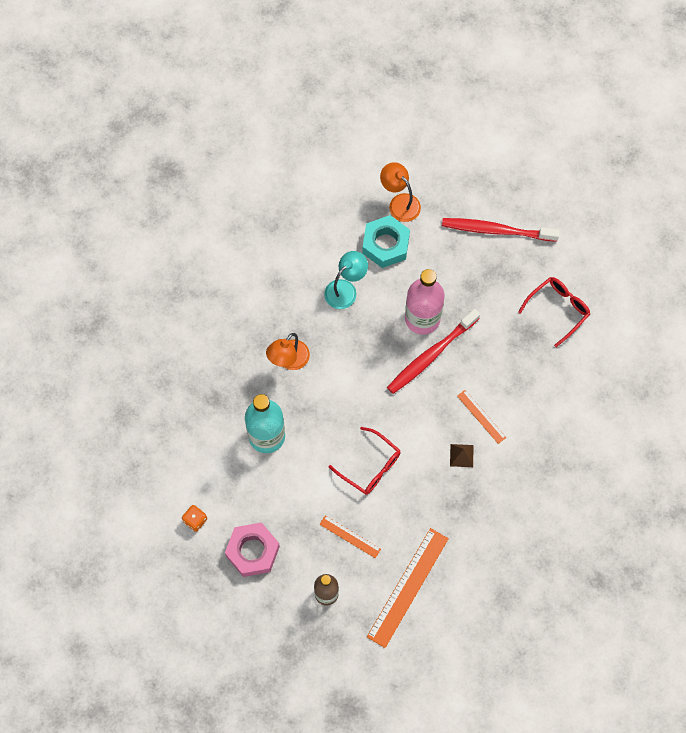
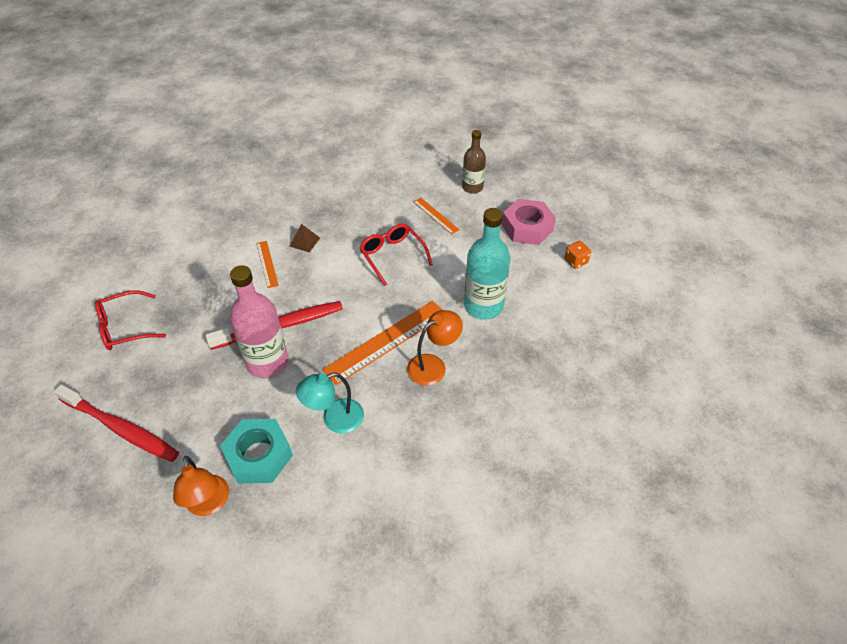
camera: 160 degrees left, 20 degrees down
(408, 587) = (403, 175): orange ruler -> orange ruler (386, 341)

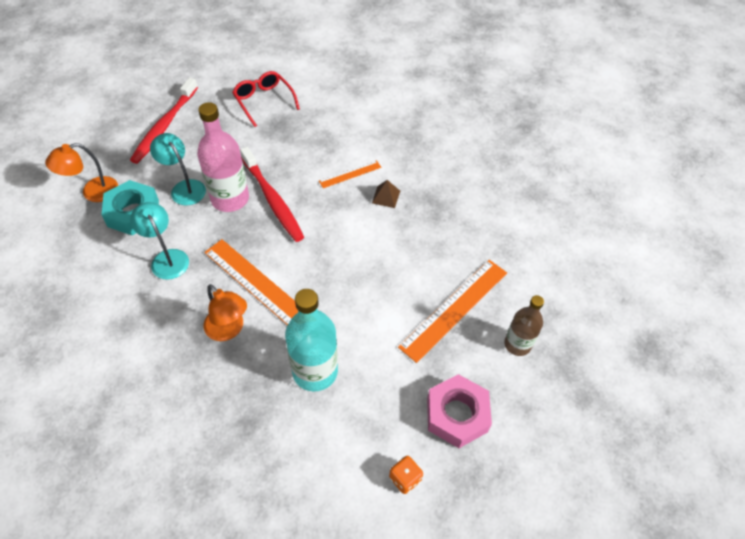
camera: 80 degrees right, 5 degrees up
(236, 405) = (184, 188): none -> turquoise lamp
(392, 256) = (378, 274): red glasses -> none
(435, 215) = (454, 309): orange ruler -> orange ruler, size x1.92

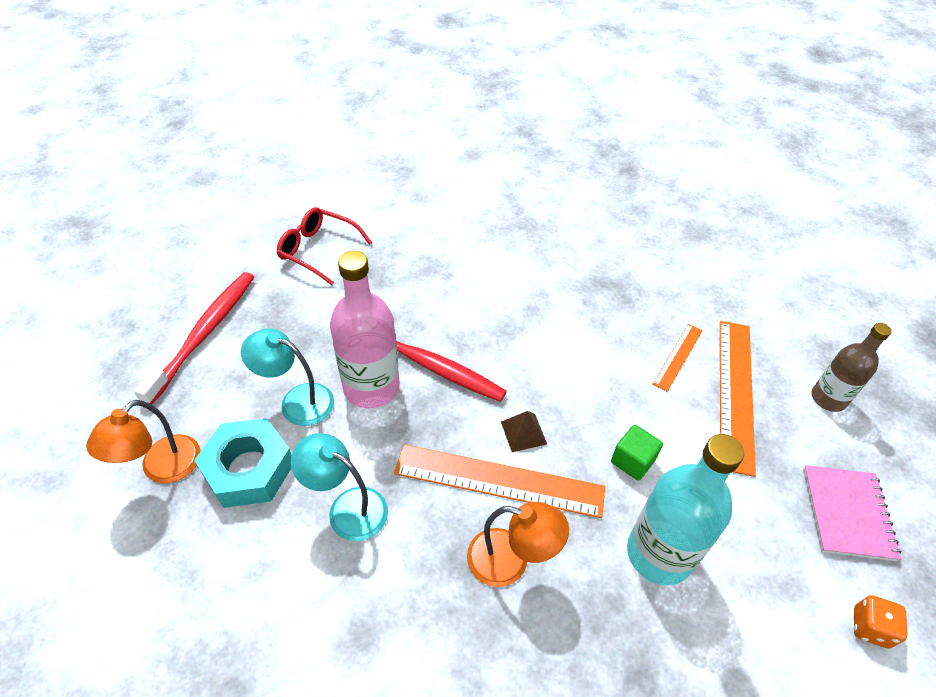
camera: 30 degrees left, 5 degrees down
(164, 126) = (205, 333): red toothbrush -> red toothbrush turned 150 degrees counterclockwise
(346, 315) = (632, 461): none -> green cube
(350, 174) = (493, 293): orange ruler -> orange ruler (678, 356)
(386, 196) = (555, 301): brown pyramid -> brown pyramid (523, 432)
(457, 414) = (847, 513): pink nut -> pink notebook

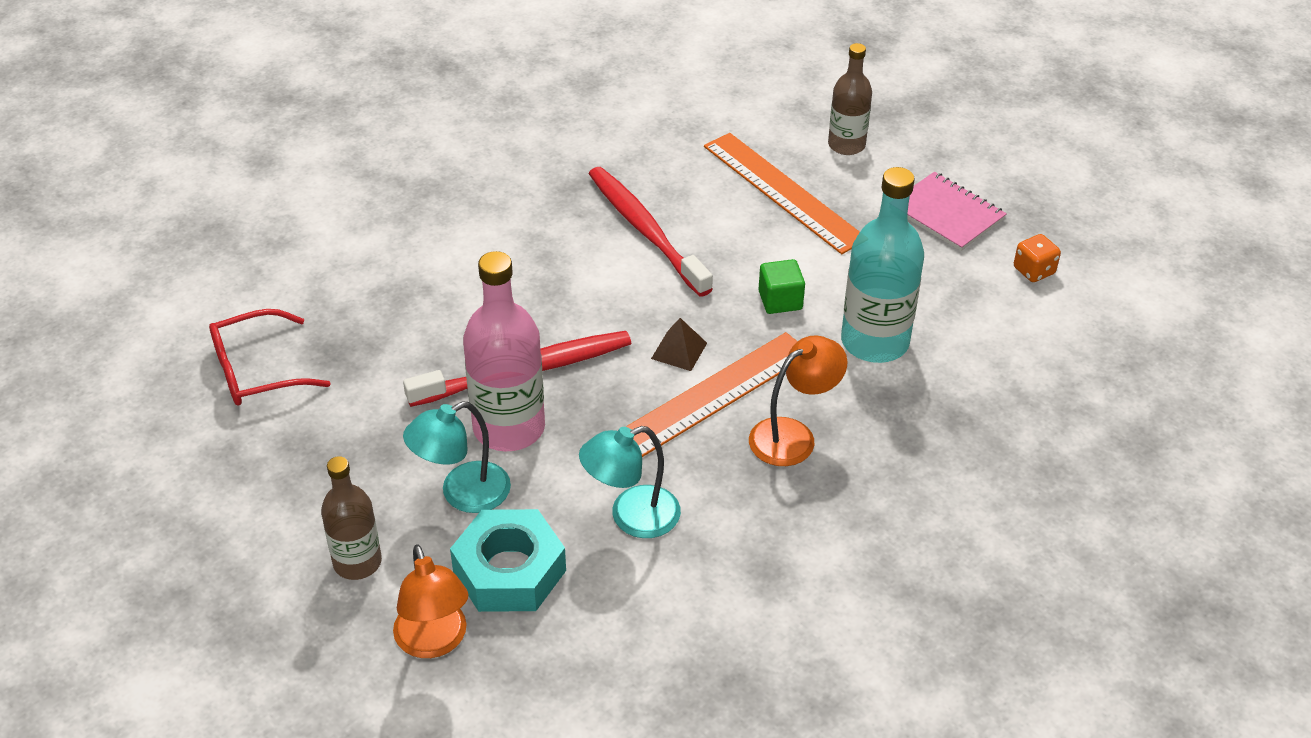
camera: 50 degrees left, 5 degrees down
(204, 387) = (357, 562): none -> brown bottle
(205, 333) = (274, 528): red toothbrush -> red toothbrush (645, 230)
(678, 356) = (710, 199): orange ruler -> none

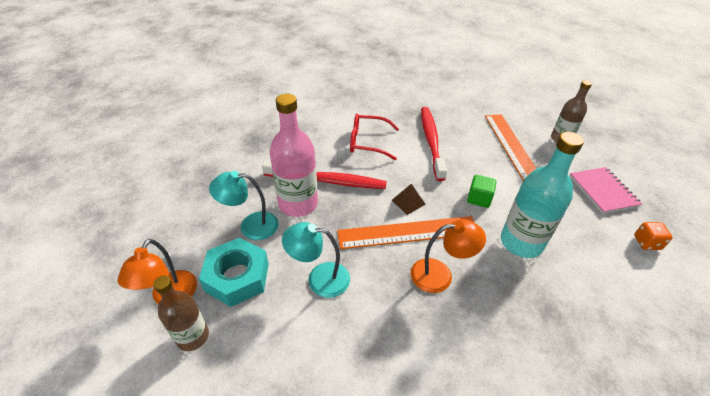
camera: 30 degrees right, 0 degrees up
(257, 371) = (220, 135): red glasses -> red glasses (367, 142)
(357, 562) = (177, 236): brown bottle -> brown bottle (192, 336)

